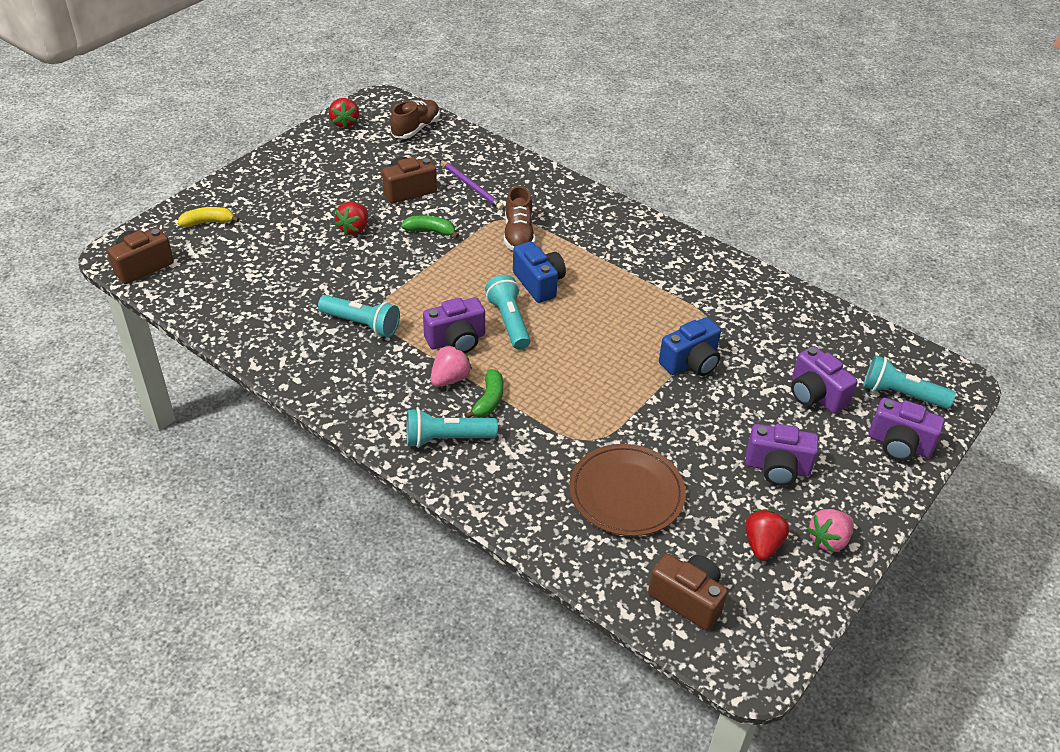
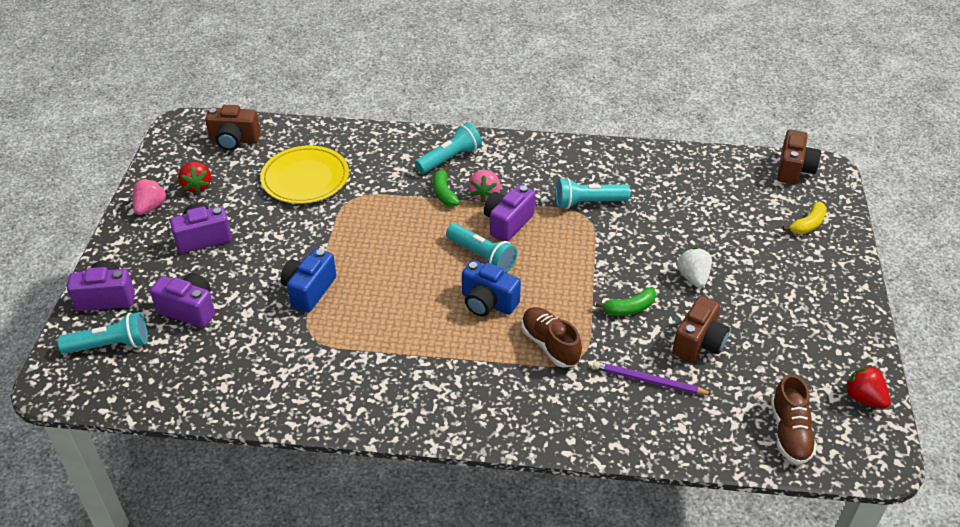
camera: 150 degrees right, 0 degrees up
(354, 229) = (693, 277): red strawberry -> white strawberry
(626, 493) = (305, 178): brown plate -> yellow plate

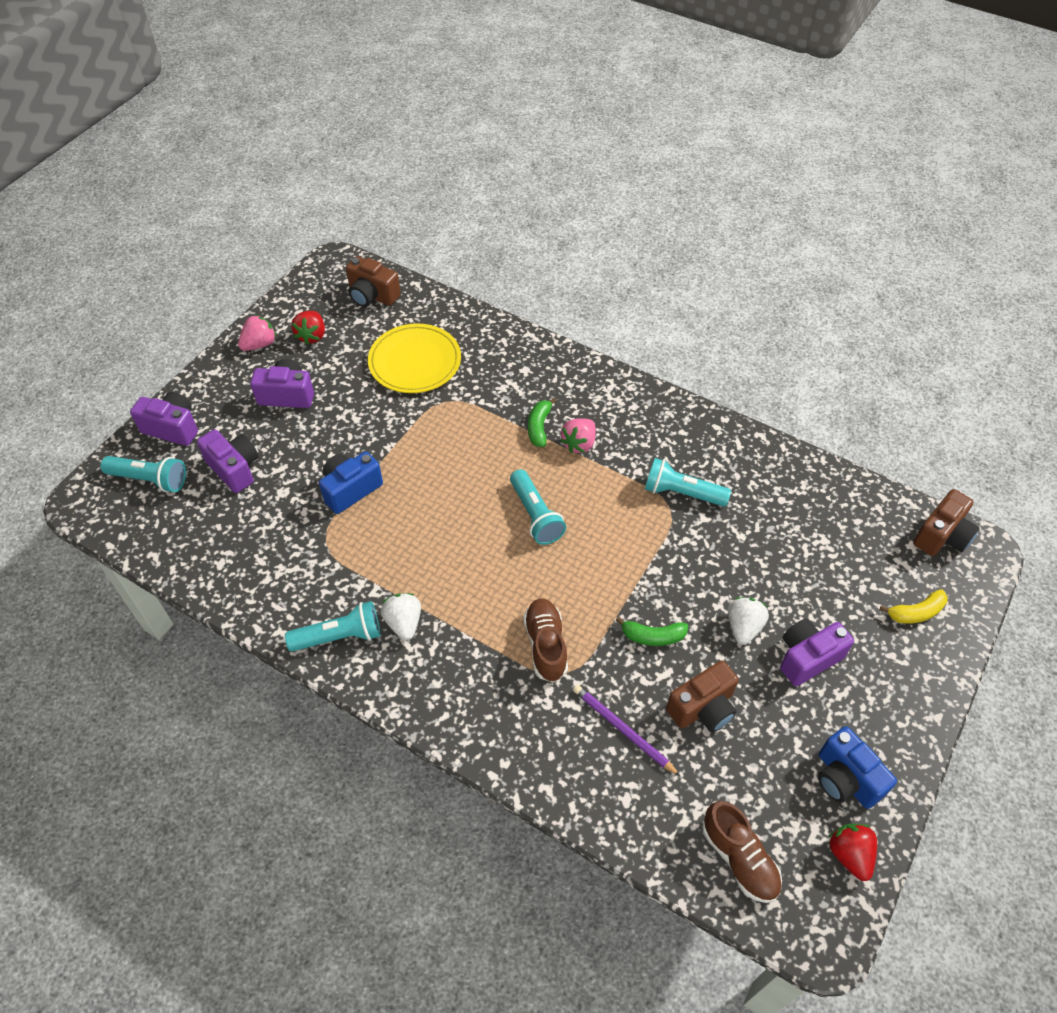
camera: 25 degrees right, 10 degrees up
(421, 372) = (404, 623): none -> white strawberry
(450, 158) = (568, 388): turquoise flashlight -> turquoise flashlight (340, 636)
(488, 302) = (511, 571): blue camera -> blue camera (845, 779)
(507, 223) = (583, 486): purple camera -> purple camera (807, 658)
(789, 432) = (739, 858): brown shoe -> brown shoe turned 60 degrees counterclockwise

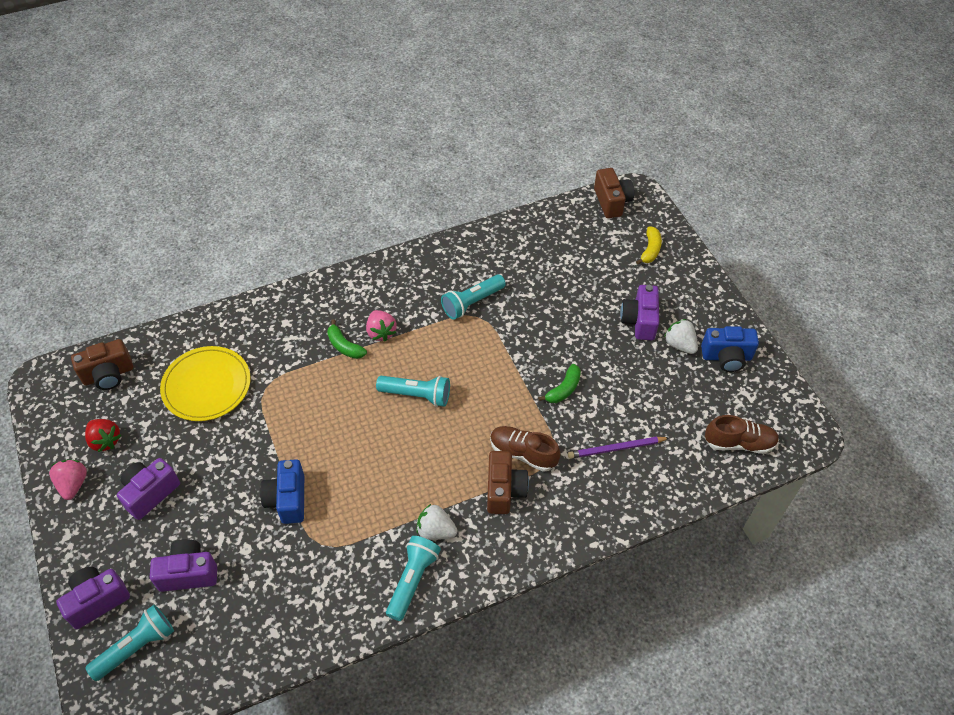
camera: 55 degrees left, 0 degrees up
(703, 708) = (632, 396): brown camera -> brown camera (504, 490)
(743, 627) = (594, 338): white strawberry -> white strawberry (679, 344)
(849, 854) = (771, 387): red strawberry -> none

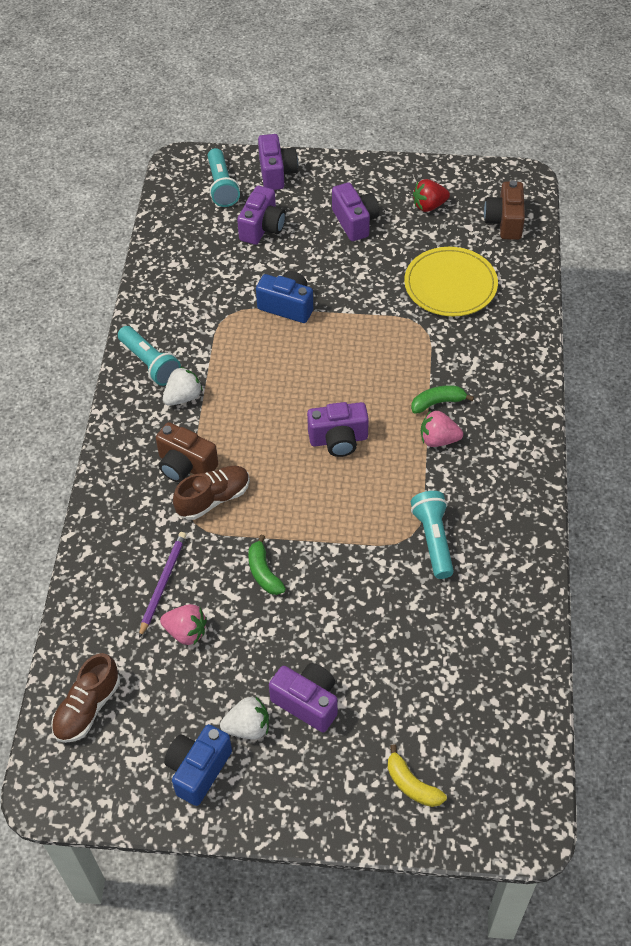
camera: 120 degrees right, 0 degrees up
(73, 484) = (395, 179): pink strawberry -> pink strawberry (186, 632)
(417, 395) = (338, 440): turquoise flashlight -> purple camera
(612, 202) = (523, 786): brown camera -> none

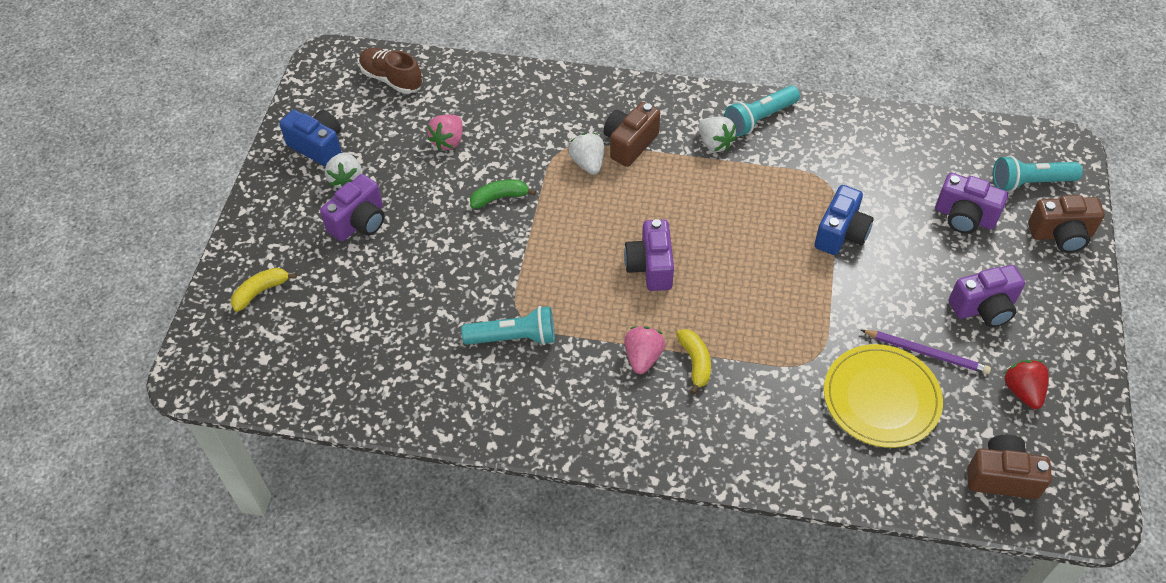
camera: 95 degrees right, 0 degrees up
(163, 583) = (501, 126): purple pencil -> purple pencil (926, 353)
(213, 499) = (588, 163): brown shoe -> white strawberry
(276, 173) = (1061, 235): purple camera -> brown camera
(438, 403) = (695, 363): green banana -> yellow banana

